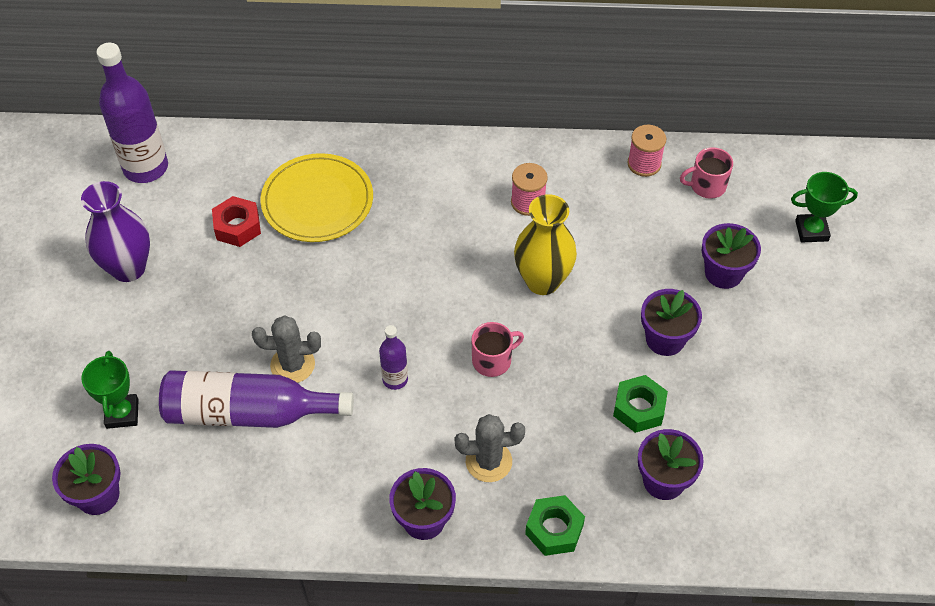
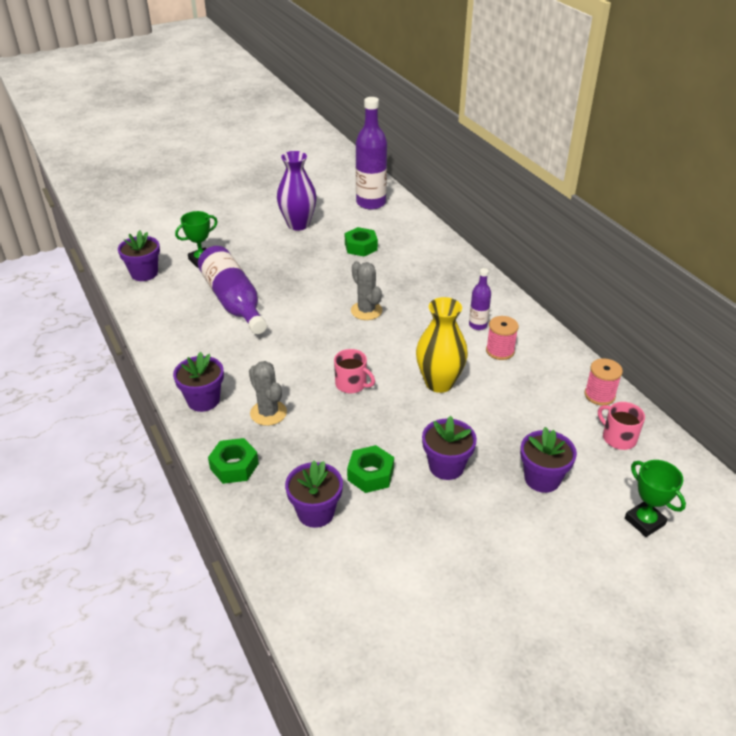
camera: 60 degrees right, 15 degrees down
(237, 227) = (361, 247): red nut -> green nut
(292, 365) = (280, 304): grey cactus -> grey cactus (366, 311)
(317, 201) = (408, 266): yellow plate -> none
(395, 379) = (301, 347): purple bottle -> purple bottle (478, 325)

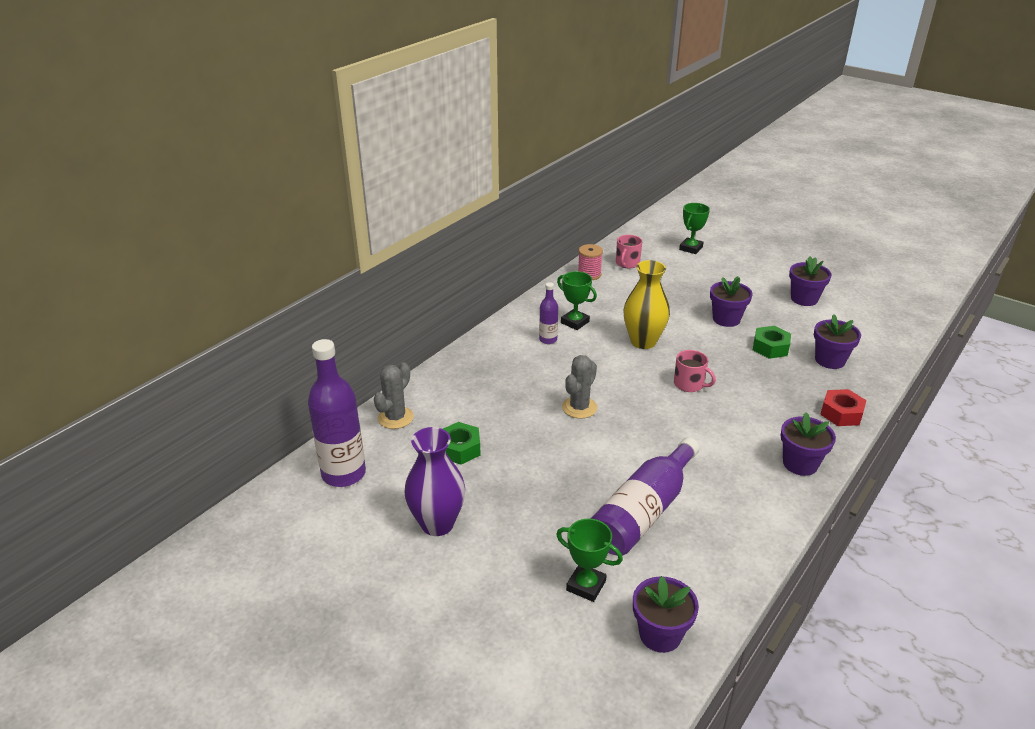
camera: 115 degrees left, 5 degrees down
(234, 466) = (841, 413): green nut -> red nut
(268, 413) = (770, 418): grey cactus -> grey cactus (395, 418)
(351, 384) = (689, 384): pink mug -> pink mug turned 120 degrees clockwise
(500, 351) = (575, 322): pink spool -> green trophy
(542, 479) = (695, 283): purple flower pot -> purple flower pot (804, 299)

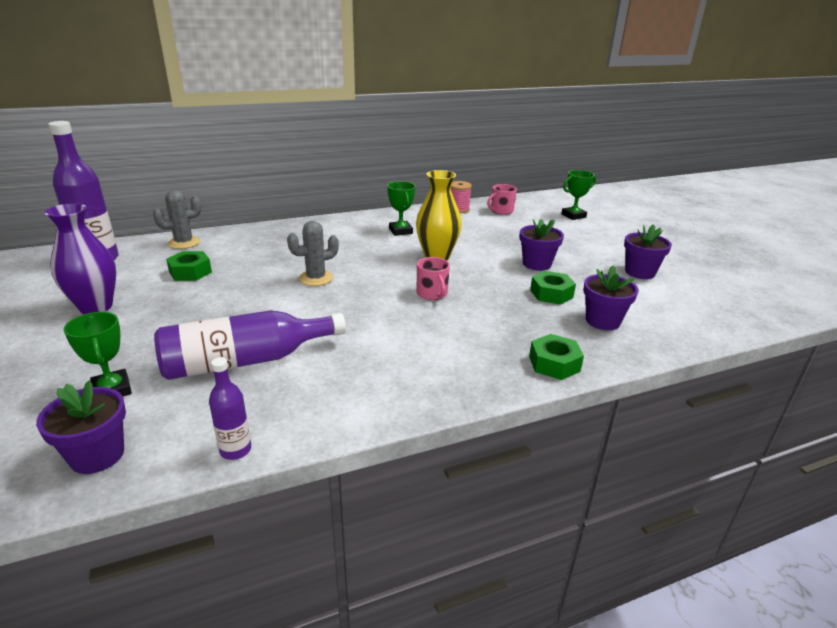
camera: 30 degrees right, 5 degrees down
(548, 339) = (363, 234): purple bottle -> purple bottle (235, 450)
(800, 464) = (447, 385): purple flower pot -> none
(841, 413) = (554, 364): red nut -> green nut

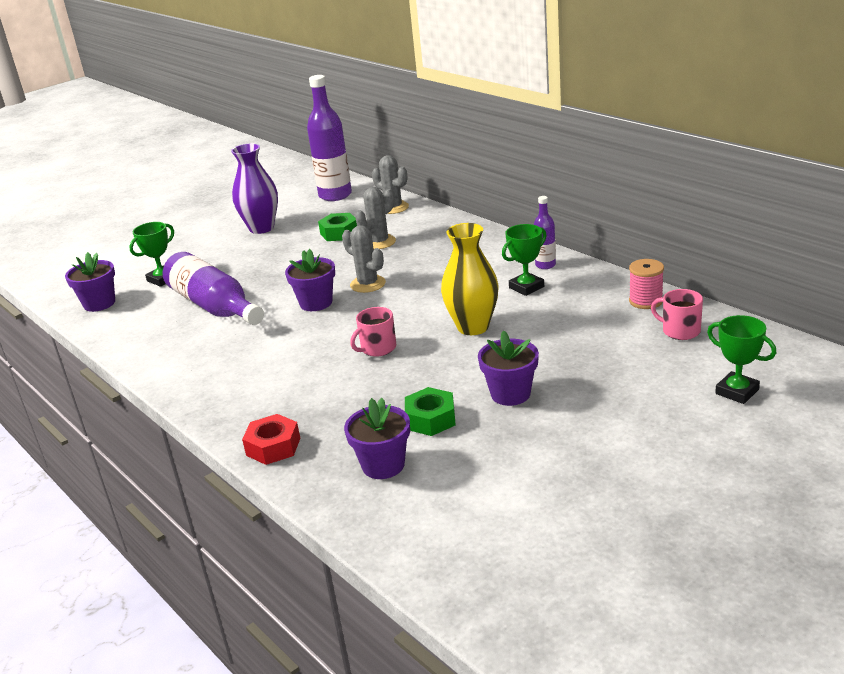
camera: 75 degrees right, 0 degrees up
(235, 450) = (112, 341): purple bottle -> purple bottle (545, 265)
(243, 260) = (379, 242): none -> grey cactus
(554, 364) = (273, 447): green nut -> red nut
(640, 272) = (556, 480): purple flower pot -> purple flower pot (316, 303)

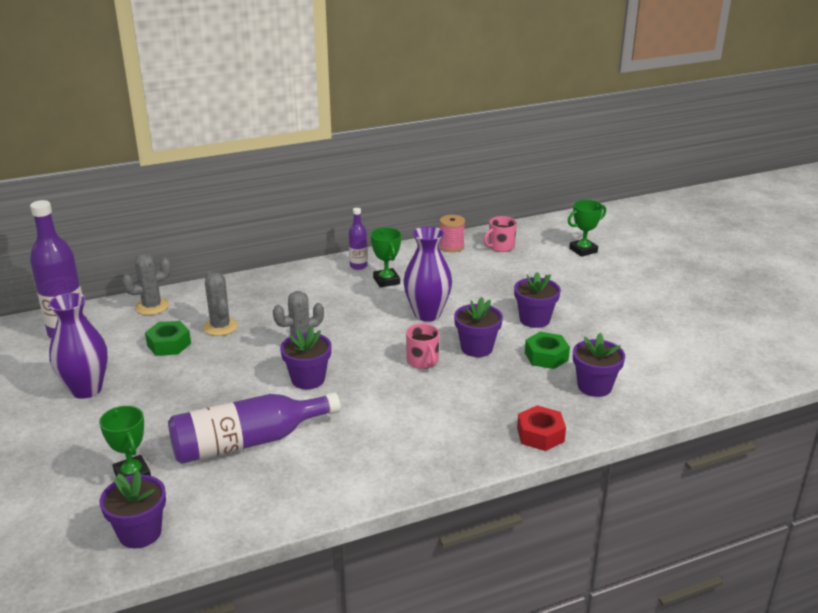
camera: 75 degrees left, 0 degrees up
(421, 372) = (477, 348): none -> purple flower pot
(473, 327) = (427, 314): yellow vase -> purple vase

